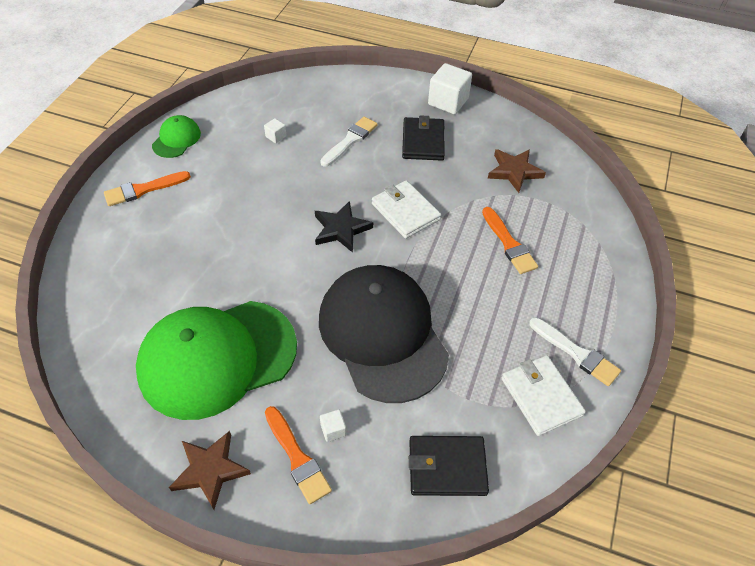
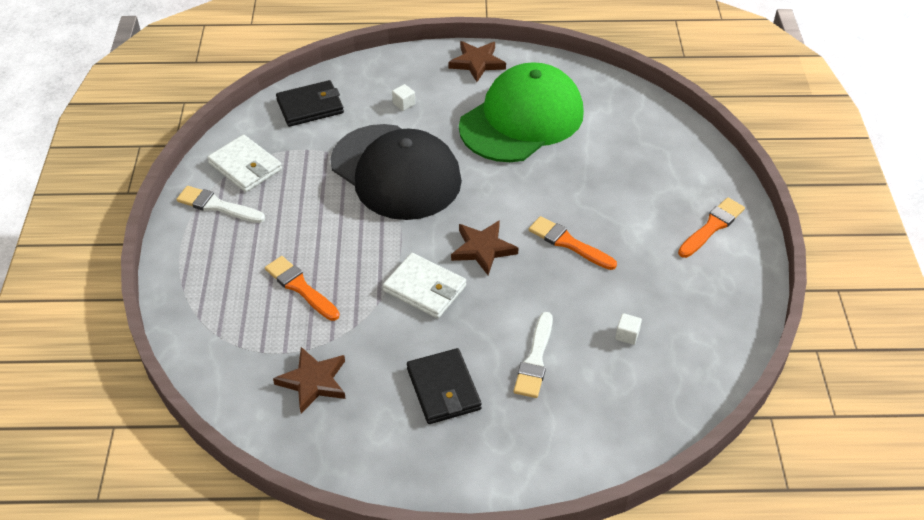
camera: 160 degrees right, 5 degrees down
(176, 139) = (736, 293): green cap -> none
(297, 457) = (421, 84): orange brush -> orange brush (569, 243)
(341, 229) = (483, 249): black star -> brown star
(448, 101) = (436, 471): white cube -> none

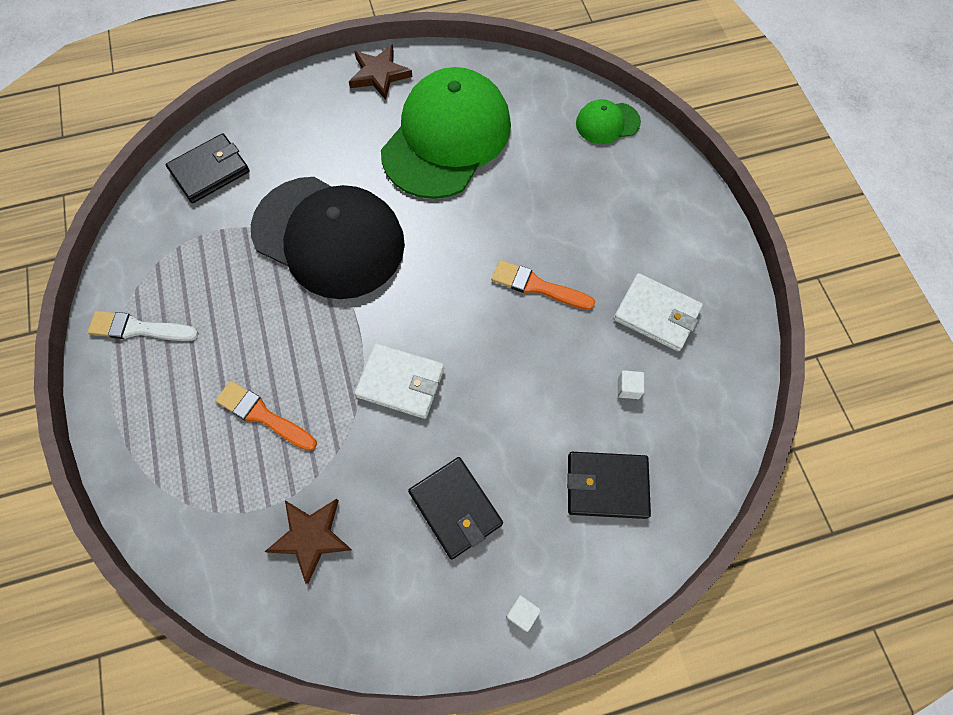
camera: 15 degrees left, 20 degrees up
(245, 166) = (157, 268): white wallet -> white wallet (656, 314)
(404, 104) = (314, 145): white cube -> white cube (522, 613)
(483, 249) = (449, 315): brown star -> none
(535, 359) = (542, 444): white brush -> none
(584, 403) = (607, 486): none -> black wallet
(672, 134) = (607, 123): none -> green cap
(712, 227) = (677, 231): orange brush -> none

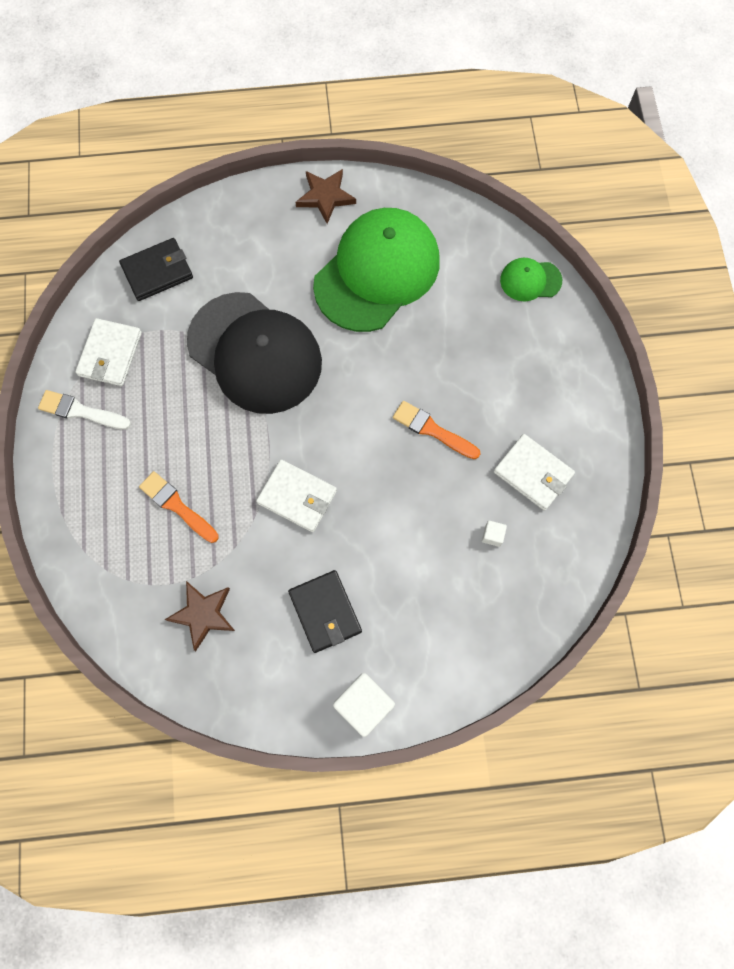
camera: 10 degrees right, 5 degrees up
(166, 262) = (110, 354): none -> white wallet
(522, 613) = (364, 705): white cube -> white cube, size x2.15
(607, 486) = (455, 616): black wallet -> none

